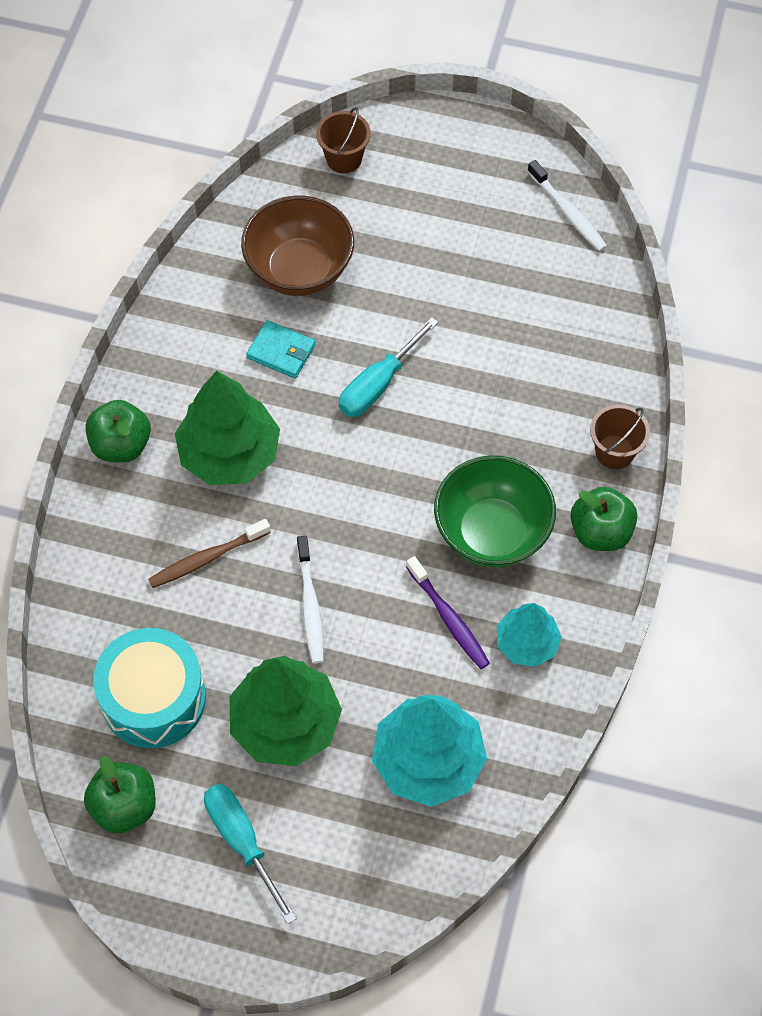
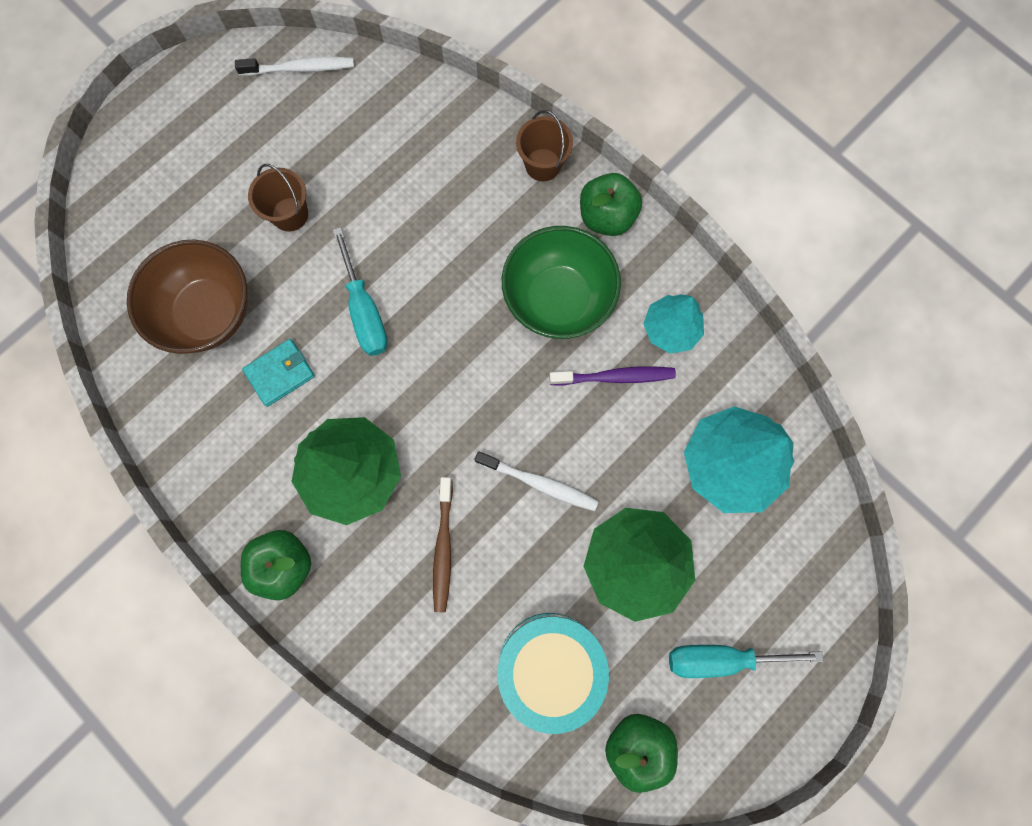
camera: 60 degrees left, 15 degrees up
(344, 158) = (120, 213): brown bucket -> brown bucket (290, 214)

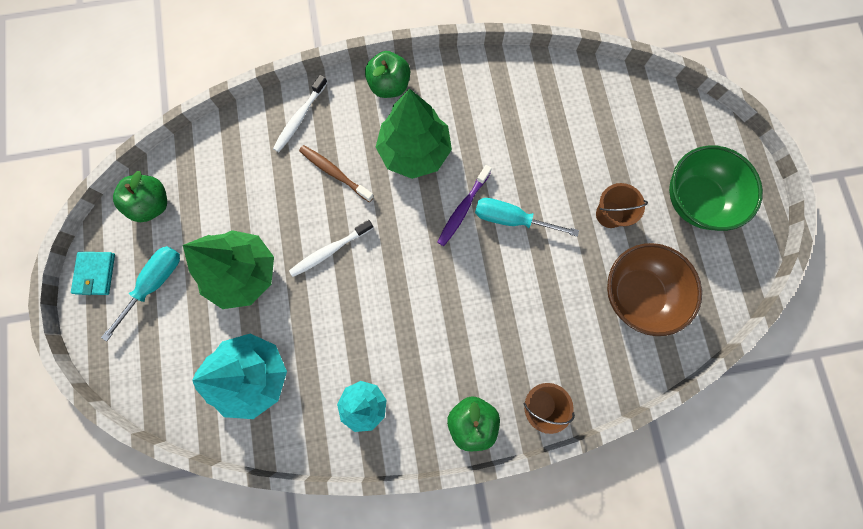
camera: 125 degrees right, 0 degrees up
(208, 313) = (571, 130): brown bowl -> brown bowl (637, 294)
(280, 373) = (504, 147): turquoise wallet -> turquoise wallet (95, 274)
(300, 68) = (721, 286): white toothbrush -> white toothbrush (300, 118)
(550, 666) = (228, 187): turquoise drum -> none
(558, 299) = (436, 345): green bowl -> green bowl (695, 200)
(615, 377) = (359, 344): purple toothbrush -> purple toothbrush (463, 209)

